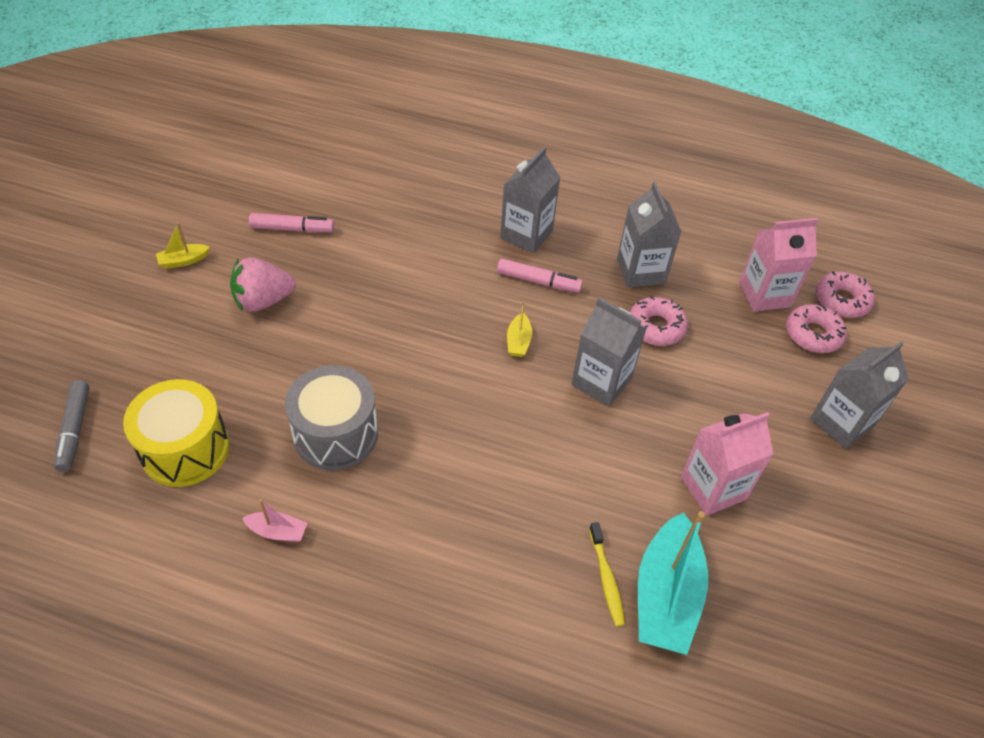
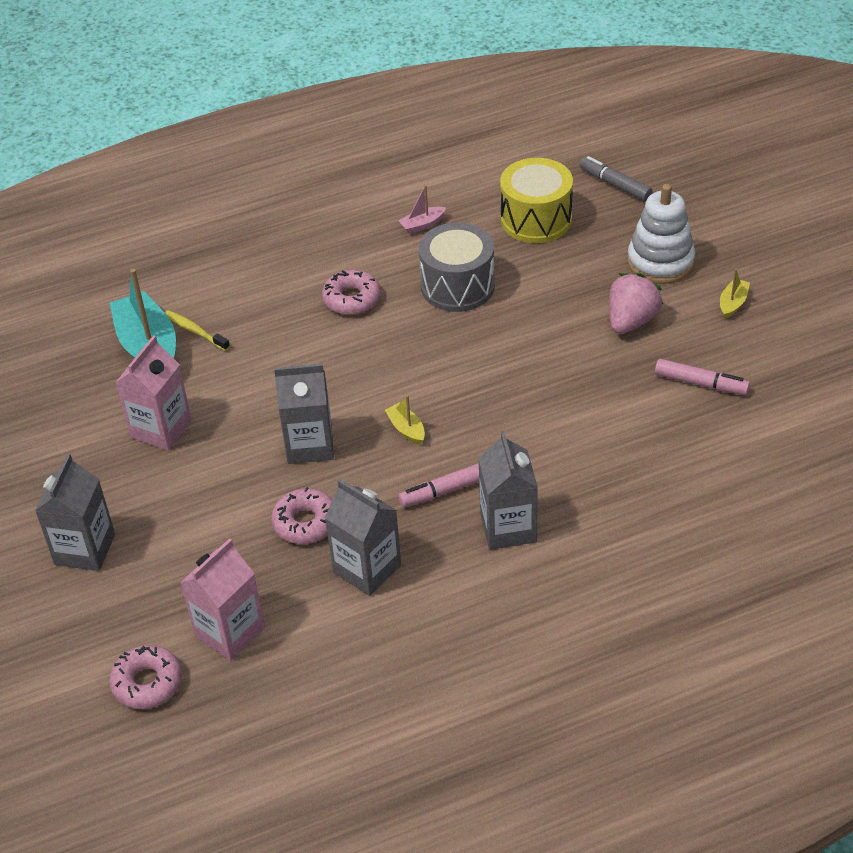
camera: 145 degrees right, 5 degrees down
(169, 329) = (660, 262): none -> white stacking toy
(292, 229) = (701, 383): pink marker -> pink marker turned 120 degrees counterclockwise
(813, 334) = (156, 620): pink donut -> pink donut (352, 299)

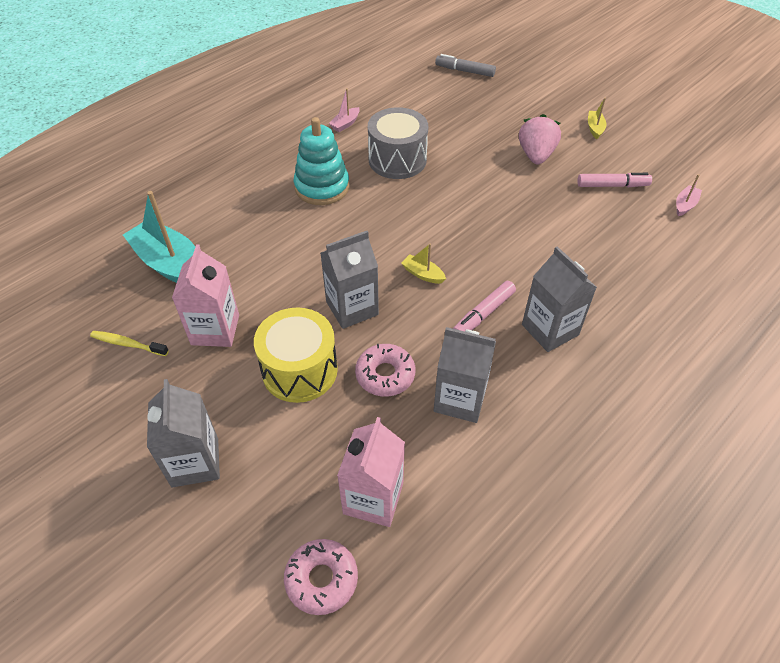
camera: 25 degrees left, 5 degrees up
(195, 331) = (205, 241): yellow toothbrush -> yellow toothbrush (127, 344)
(352, 299) = (322, 187): pink donut -> turquoise stacking toy
(536, 219) = (425, 103): yellow drum -> yellow drum (299, 370)
(660, 262) = (528, 112): white stacking toy -> none
(776, 431) = (685, 205): none -> pink boat

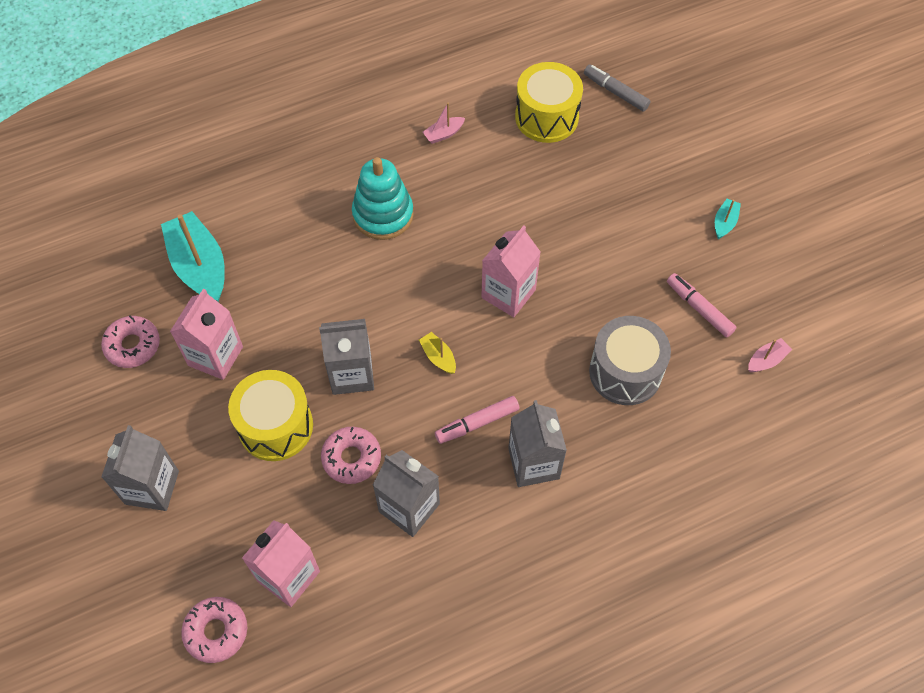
camera: 20 degrees right, 10 degrees up
(127, 344) = (133, 345): yellow toothbrush -> pink donut
(397, 160) = (478, 201): grey drum -> grey drum (625, 372)
(421, 96) = (546, 117): none -> yellow drum
(457, 214) = (508, 294): none -> pink carton
(536, 155) = (635, 241): pink strawberry -> none
(595, 128) = (724, 223): yellow boat -> turquoise boat
(612, 185) = (699, 308): pink marker -> pink marker turned 150 degrees counterclockwise

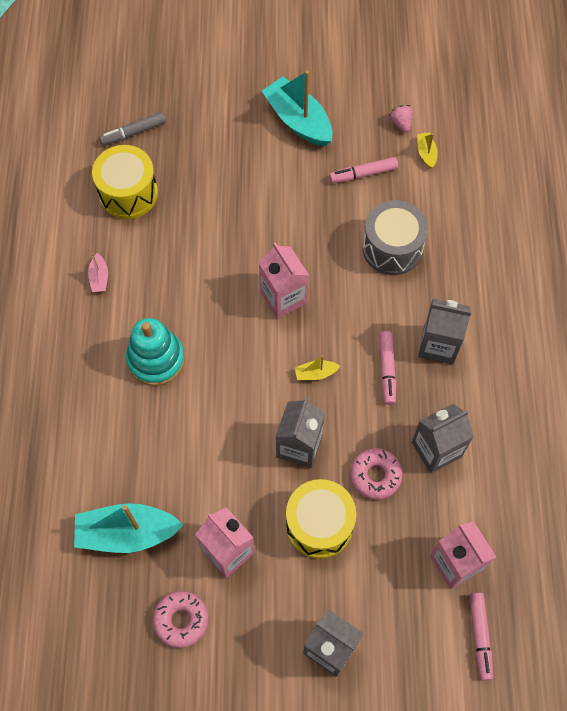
camera: 65 degrees left, 5 degrees up
(216, 631) = (480, 636): pink donut -> pink marker
(724, 223) = (298, 120): turquoise boat -> turquoise boat, size x2.22
(766, 360) = (426, 153): pink boat -> yellow boat
(788, 320) = (401, 124): none -> pink strawberry

